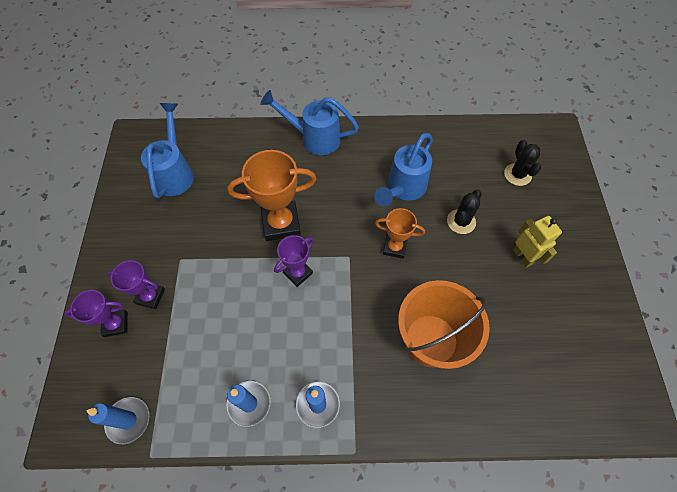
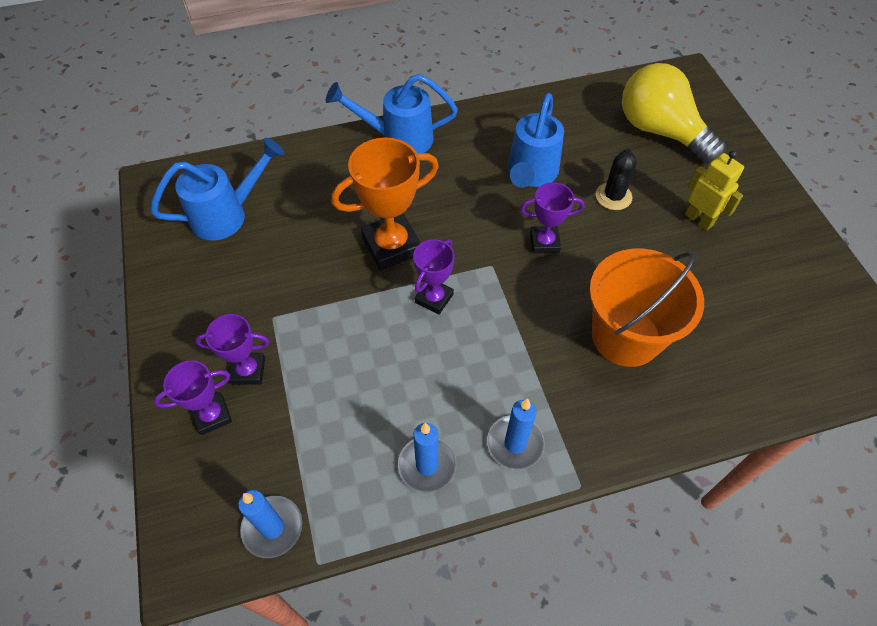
camera: 15 degrees left, 5 degrees down
(175, 172) = (228, 214): blue watering can -> blue watering can turned 75 degrees clockwise
(394, 247) = (544, 242): orange trophy -> purple trophy
(517, 174) = (660, 131): black cactus -> yellow light bulb

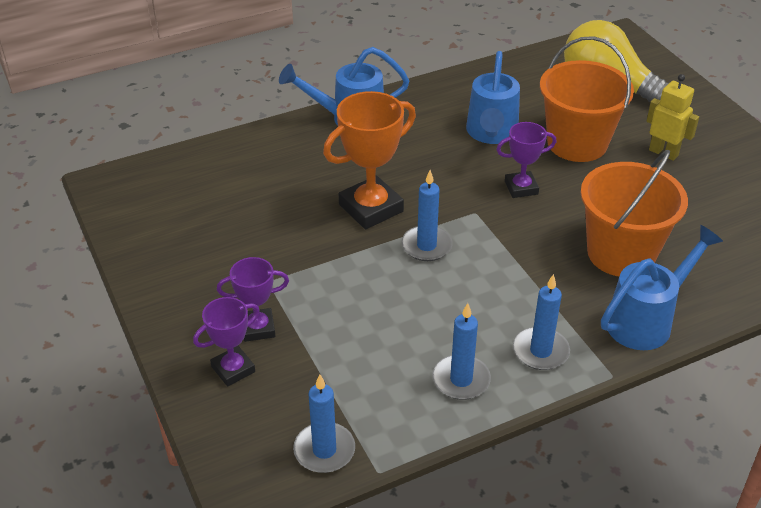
camera: 10 degrees left, 15 degrees down
(228, 214) = (193, 201): blue watering can -> blue watering can (647, 320)
(434, 298) = (426, 246): purple trophy -> blue candle
(613, 196) = (577, 143): black cactus -> orange bucket

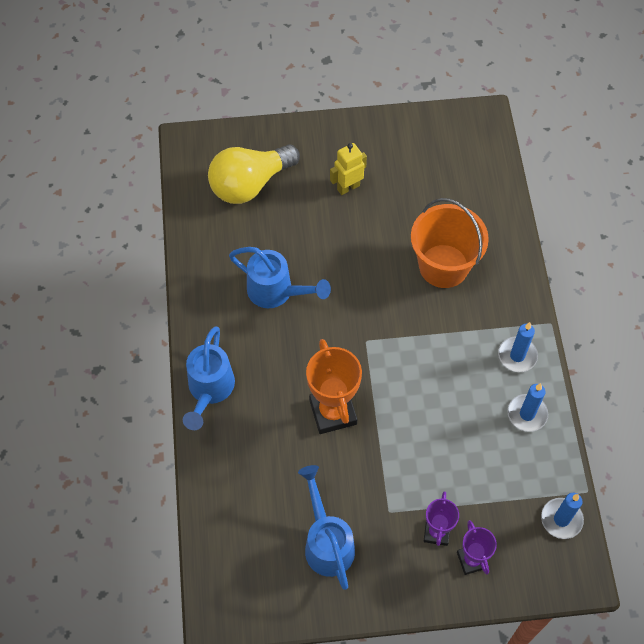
camera: 70 degrees left, 20 degrees up
(426, 246) = (390, 388): blue candle -> none
(521, 188) = (350, 298): purple trophy -> none
(577, 143) = (313, 238): orange bucket -> none
(647, 320) = (510, 280): blue watering can -> blue watering can (327, 541)

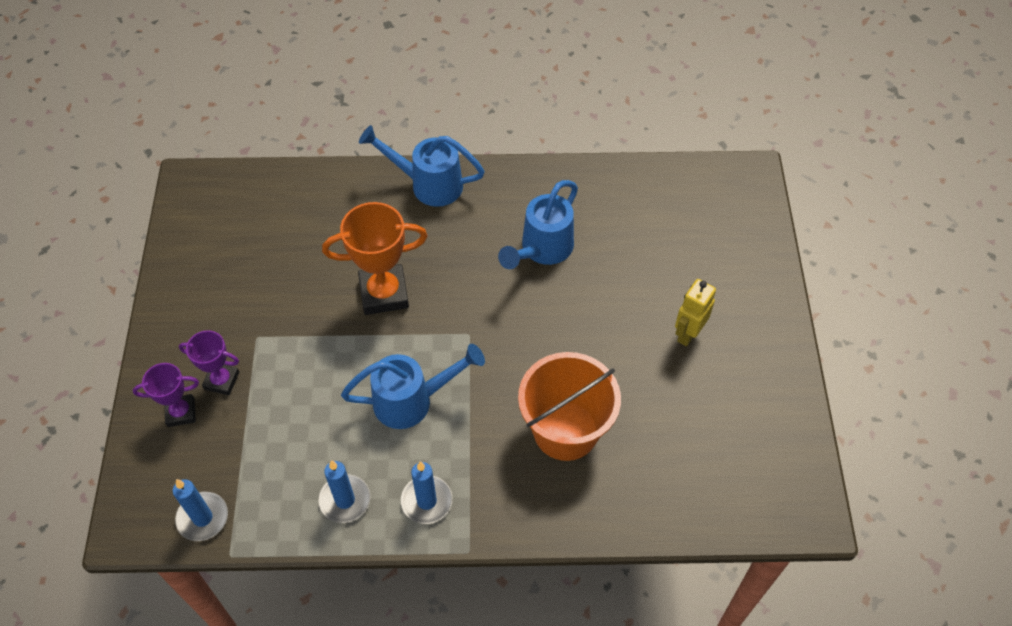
camera: 95 degrees right, 5 degrees down
(250, 184) = (692, 232): yellow light bulb -> none
(327, 541) = (238, 276): blue watering can -> blue watering can (413, 401)
(348, 187) = (688, 333): yellow robot -> yellow robot turned 120 degrees counterclockwise

